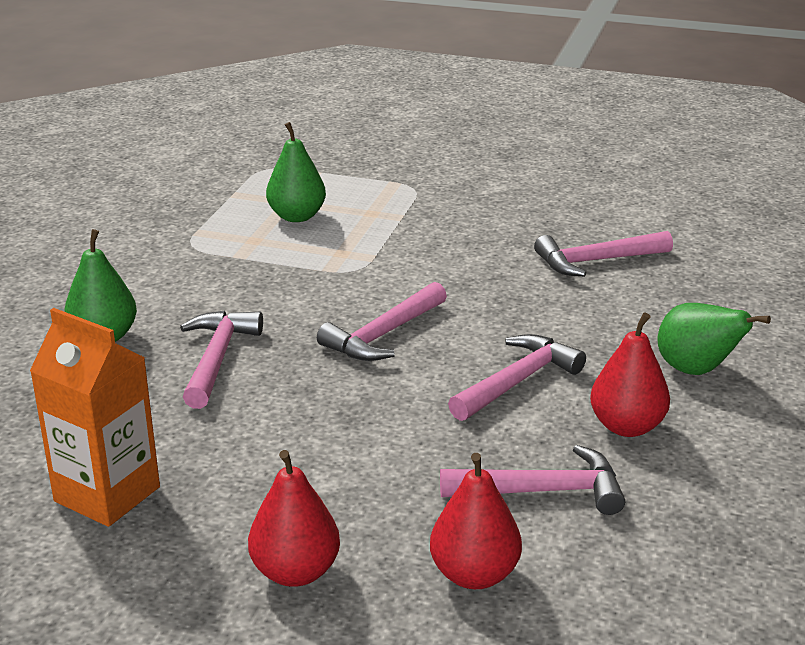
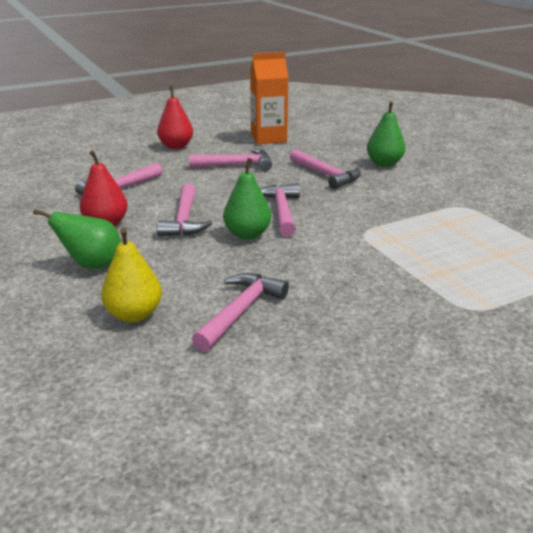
camera: 135 degrees right, 0 degrees up
(290, 449) = (236, 165): none -> pink hammer
(297, 216) = (468, 246): green pear -> green pear (247, 234)
(474, 574) = (116, 164): red pear -> none
(696, 299) = (134, 314): none -> yellow pear

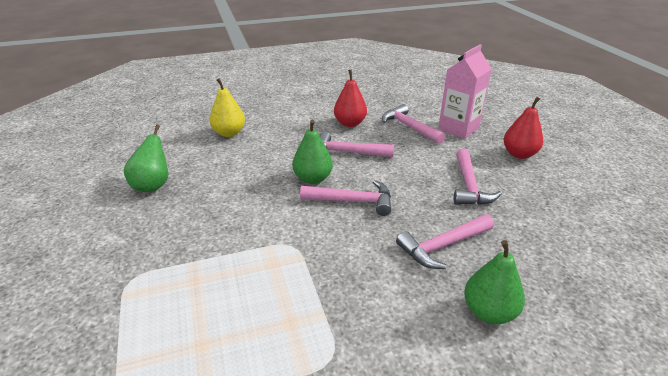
camera: 100 degrees right, 5 degrees up
(92, 265) = (293, 120): green pear -> green pear (153, 185)
(123, 167) = (458, 128): none -> pink carton
(240, 311) = (207, 167): pink hammer -> none
(268, 138) = (568, 217): orange carton -> none

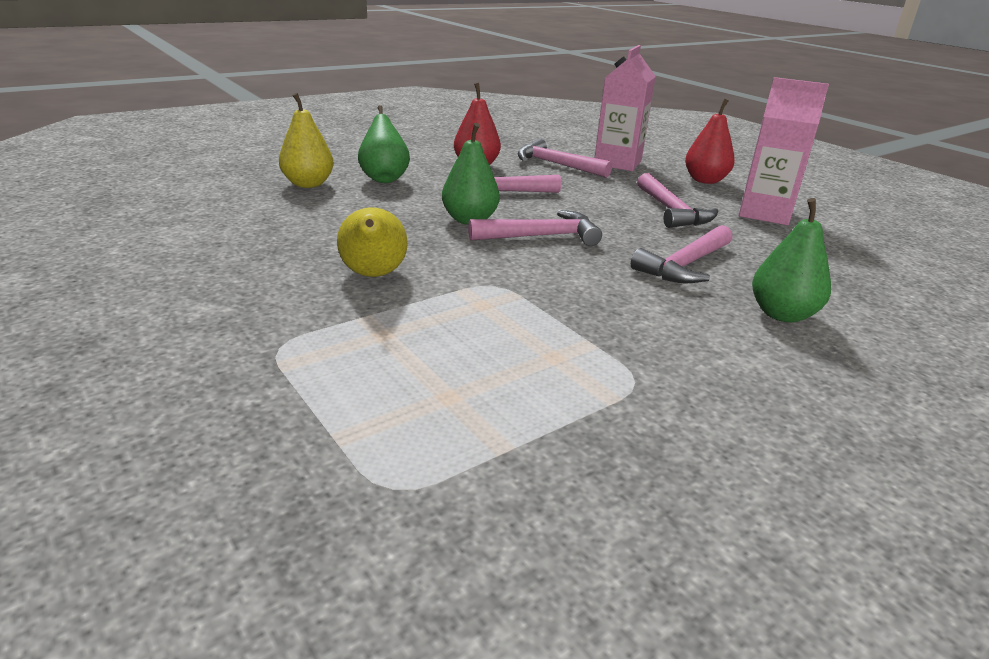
camera: 20 degrees left, 5 degrees down
(153, 185) = (230, 245): green pear -> green pear (384, 179)
(220, 224) = (373, 275): none -> yellow pear
(547, 197) = (764, 213): none -> pink carton

